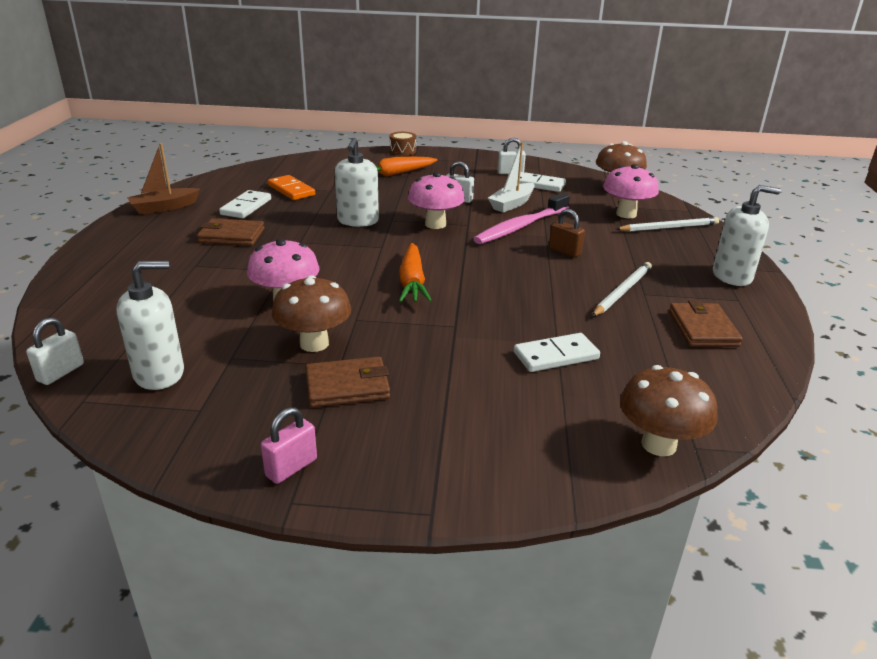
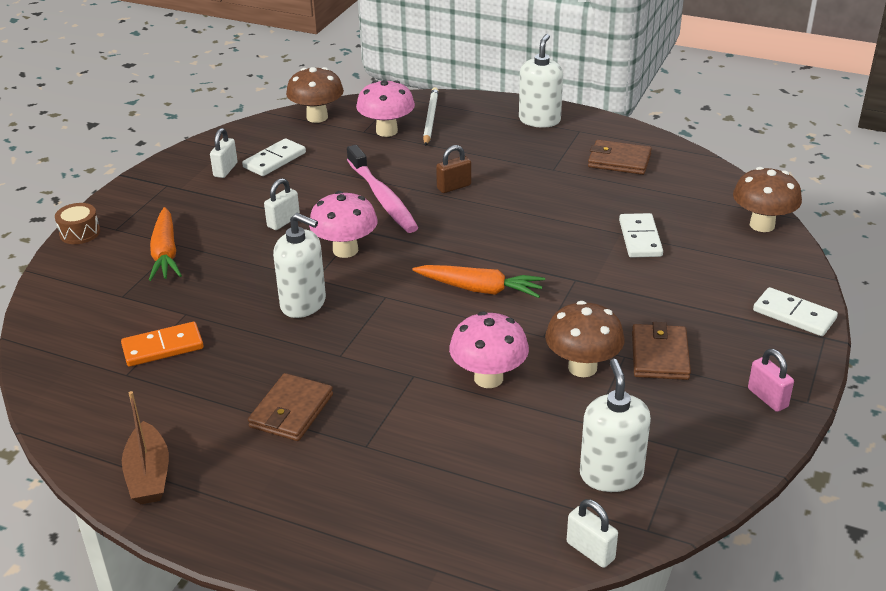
camera: 70 degrees left, 5 degrees up
(246, 207) = (199, 393): white domino -> white domino (794, 315)
(512, 204) = (319, 189): white boat -> none
(622, 291) = (545, 178): white pencil -> none

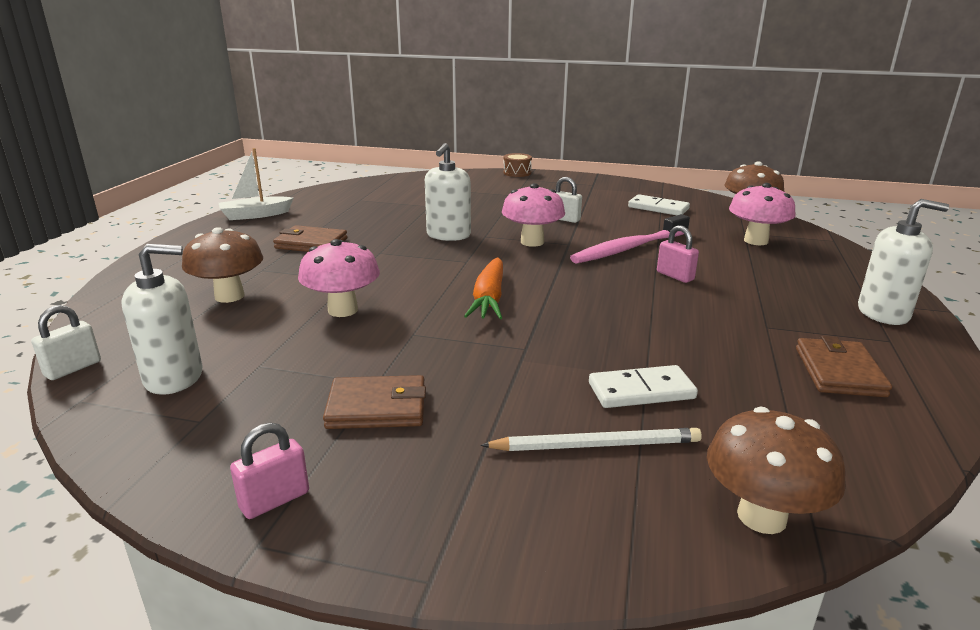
camera: 80 degrees right, 10 degrees down
(148, 475) = (255, 215): brown boat -> white boat
(163, 347) = (389, 204): orange domino -> none
(165, 253) = (502, 193): orange carrot -> none
(225, 170) = (628, 196): white padlock -> none
(430, 118) = (807, 257): white pencil -> white pencil (596, 445)
(454, 187) = (675, 276): brown padlock -> pink padlock
(582, 367) = (356, 357): brown mushroom -> brown mushroom (229, 296)
(794, 315) = (489, 543): white domino -> none

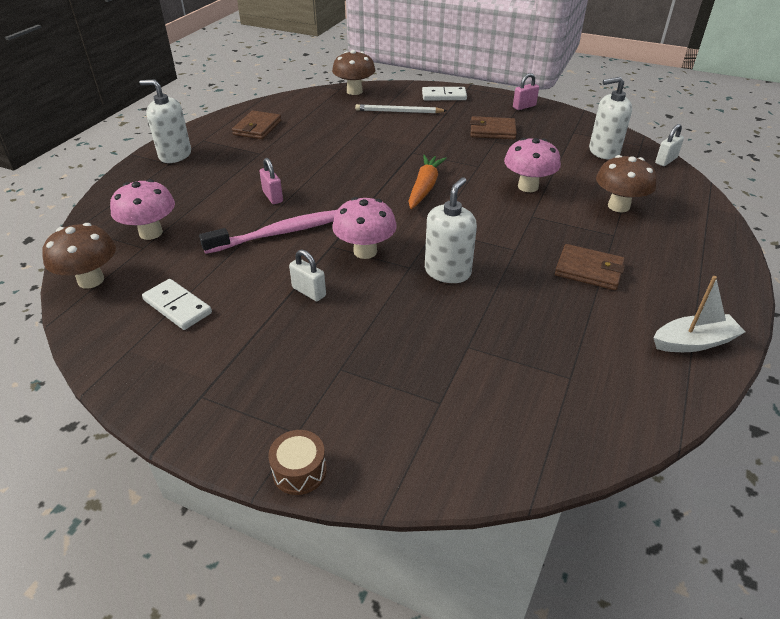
camera: 170 degrees left, 15 degrees up
(641, 391) = (364, 128): white domino -> white domino (444, 96)

